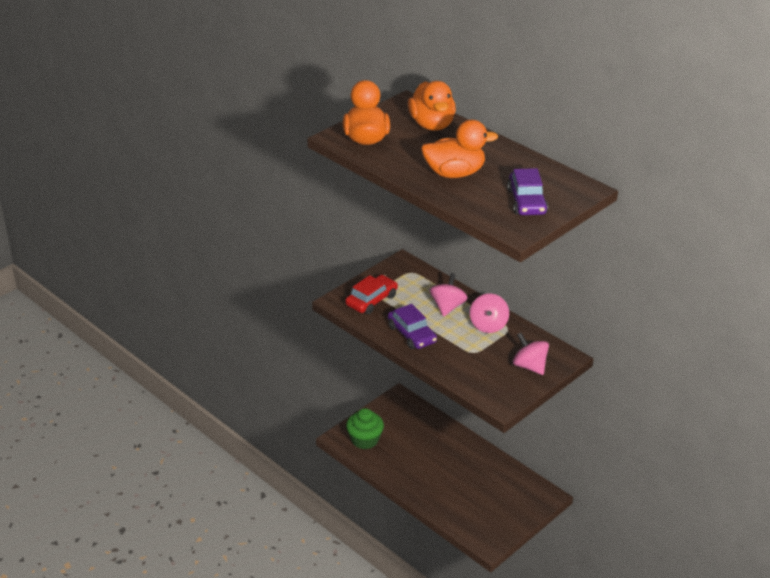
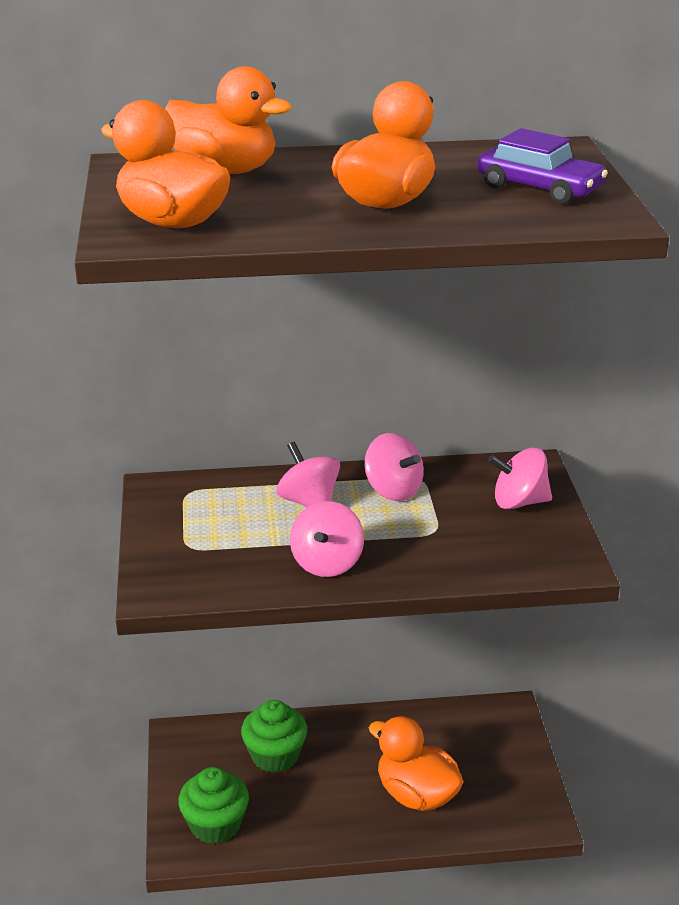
camera: 50 degrees left, 5 degrees down
(371, 300) = (200, 559): red car -> none
(411, 334) = (327, 563): purple car -> pink spinning top
(423, 434) = (275, 755): none -> green cupcake
(454, 492) = (416, 795): none -> orange duck

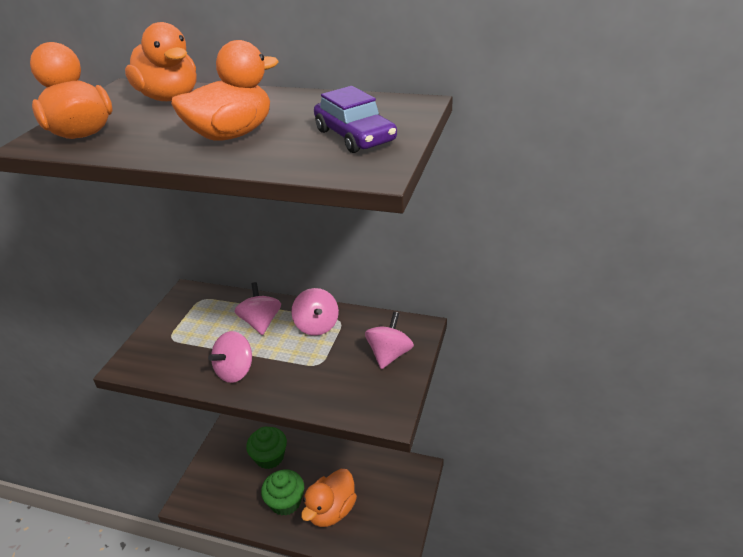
camera: 25 degrees right, 5 degrees up
(215, 825) = (212, 492): green cupcake -> green cupcake (286, 502)
(416, 795) = (331, 510): orange duck -> orange duck turned 120 degrees counterclockwise
(519, 502) = (389, 354): pink spinning top -> pink spinning top turned 90 degrees clockwise

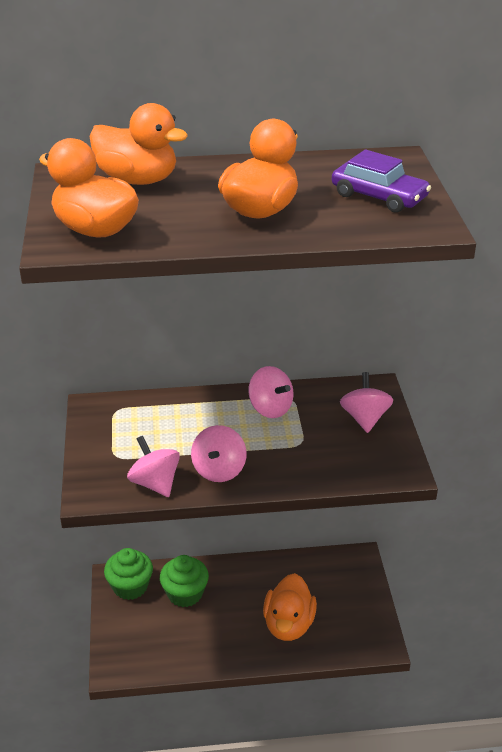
camera: 25 degrees left, 0 degrees up
(261, 322) = (206, 418): pink spinning top -> pink spinning top (155, 483)
(286, 502) = (233, 632): green cupcake -> green cupcake (130, 586)

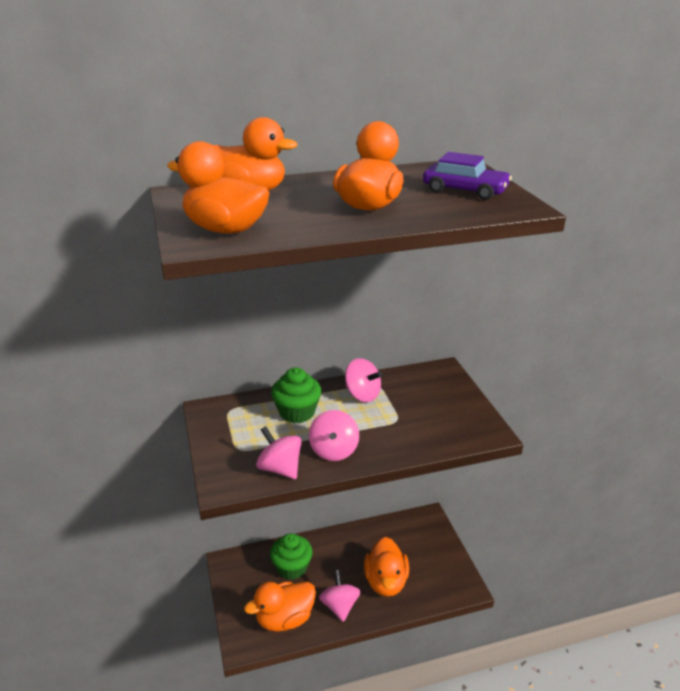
camera: 10 degrees left, 5 degrees down
(130, 586) = (243, 568): green cupcake -> green cupcake (297, 412)
(165, 648) = (284, 619): none -> orange duck
(365, 418) = (443, 394): pink spinning top -> pink spinning top (339, 606)

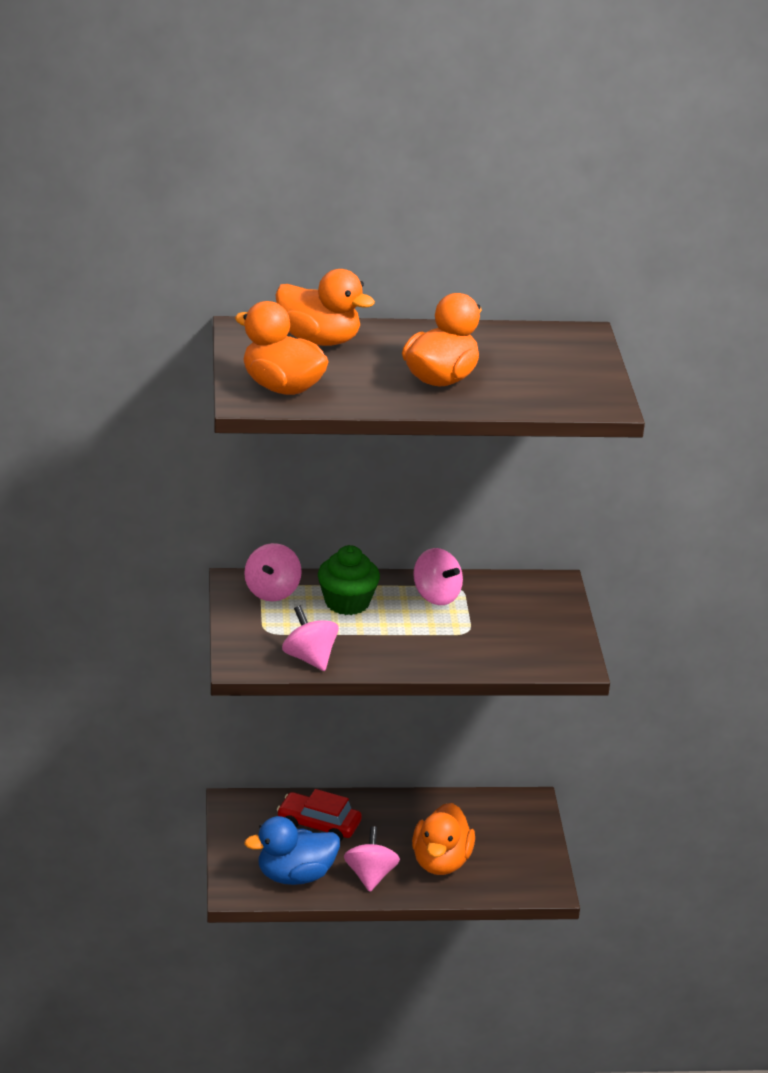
camera: 10 degrees right, 0 degrees up
(284, 619) = (295, 876): orange duck -> blue duck
(292, 567) = (319, 824): green cupcake -> red car
(334, 451) = (378, 651): pink spinning top -> pink spinning top (272, 591)
(465, 190) = (558, 372): purple car -> none

